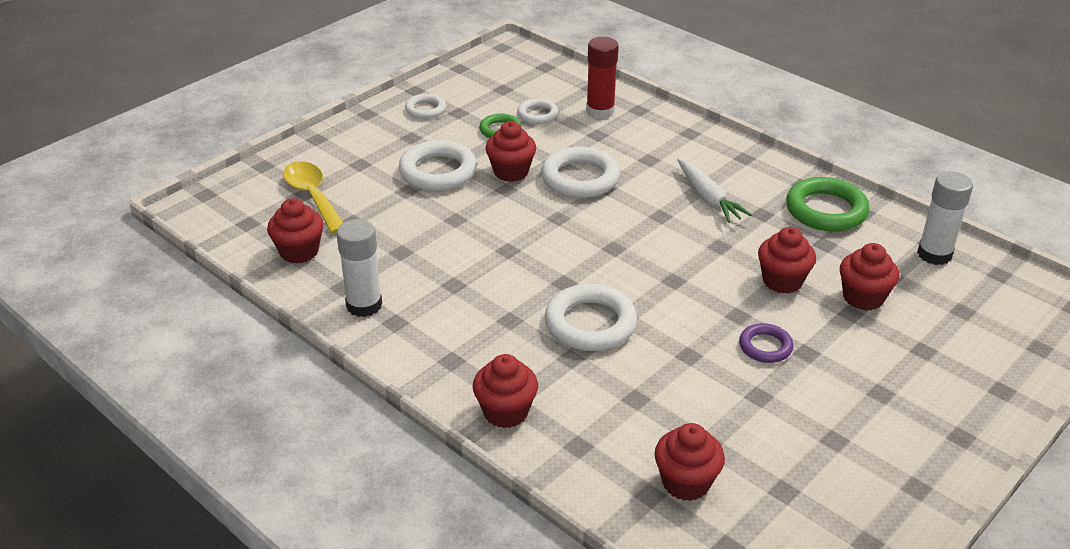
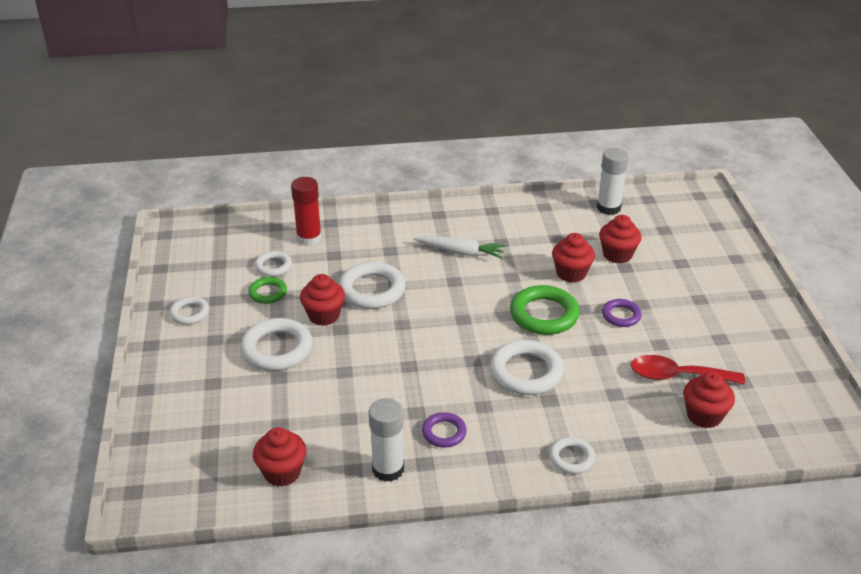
camera: 50 degrees left, 0 degrees up
(312, 196) = (220, 430): yellow spoon -> none
(446, 314) = (444, 433): none -> purple ring
(505, 412) = (571, 458): red cupcake -> white ring
(724, 432) = (677, 376): none -> red spoon
(826, 210) = (526, 218): green ring -> green ring (544, 315)

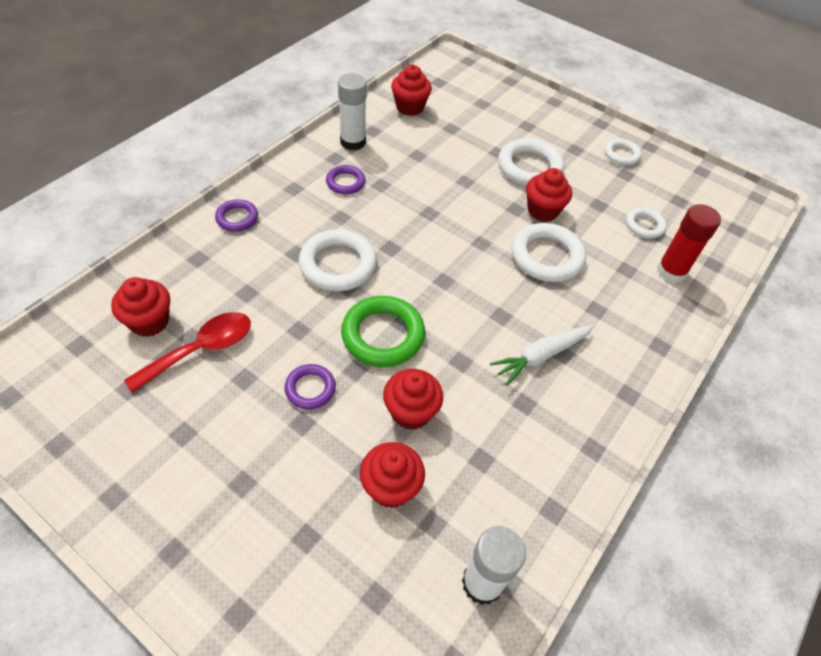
camera: 130 degrees right, 15 degrees up
(268, 293) = (607, 201): green ring -> none
(571, 458) = (237, 218): white ring -> purple ring

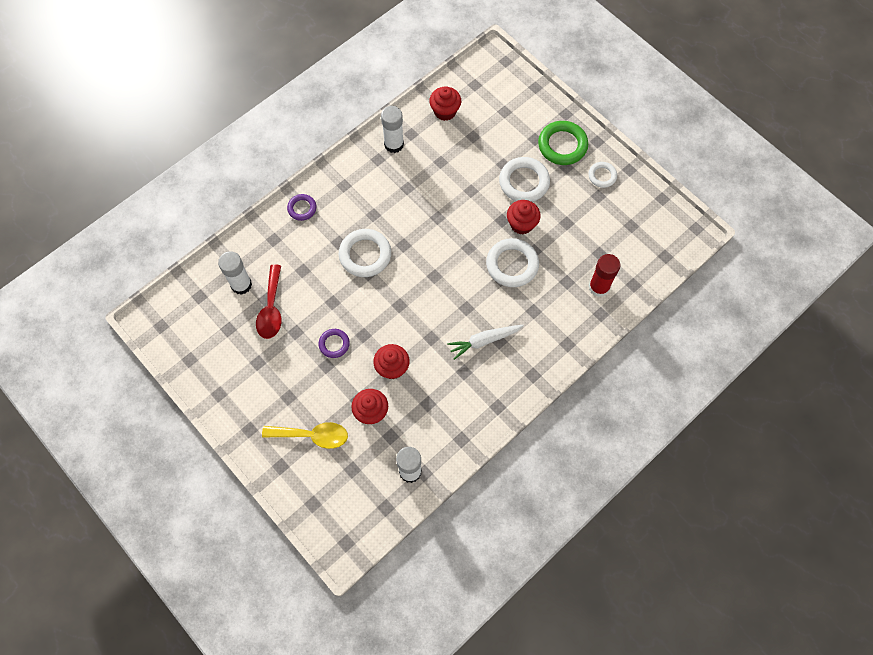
camera: 15 degrees right, 15 degrees up
(149, 321) = (241, 285): red cupcake -> white glue stick
(201, 350) = (271, 309): red spoon -> red spoon turned 120 degrees clockwise
(293, 545) = (312, 435): none -> yellow spoon
(345, 182) = (382, 183): purple ring -> none
(383, 335) = (385, 312): green ring -> green ring (562, 145)
(644, 225) = (594, 245): white ring -> none

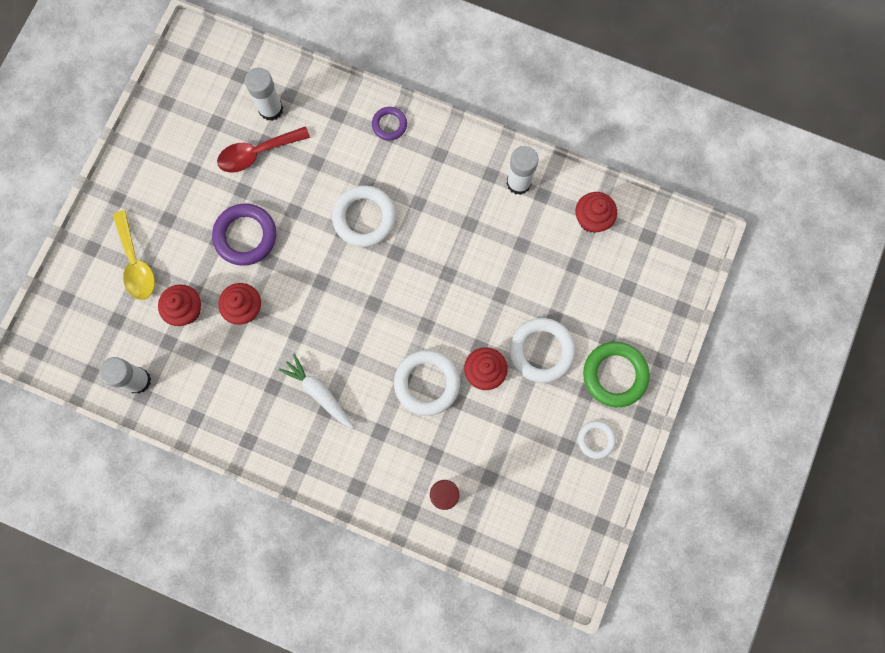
camera: 65 degrees right, 10 degrees up
(334, 344) = (245, 236): purple ring -> purple ring, size x1.76

